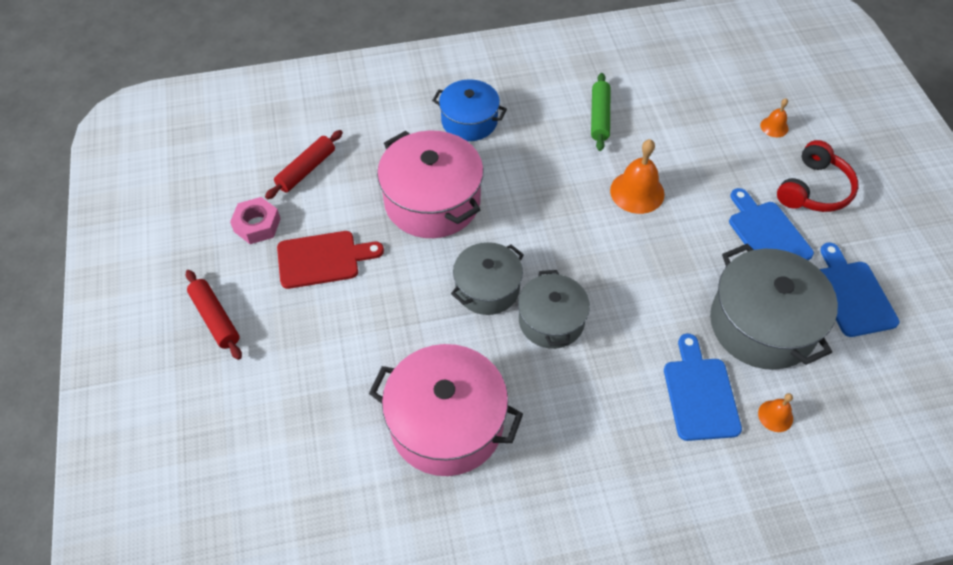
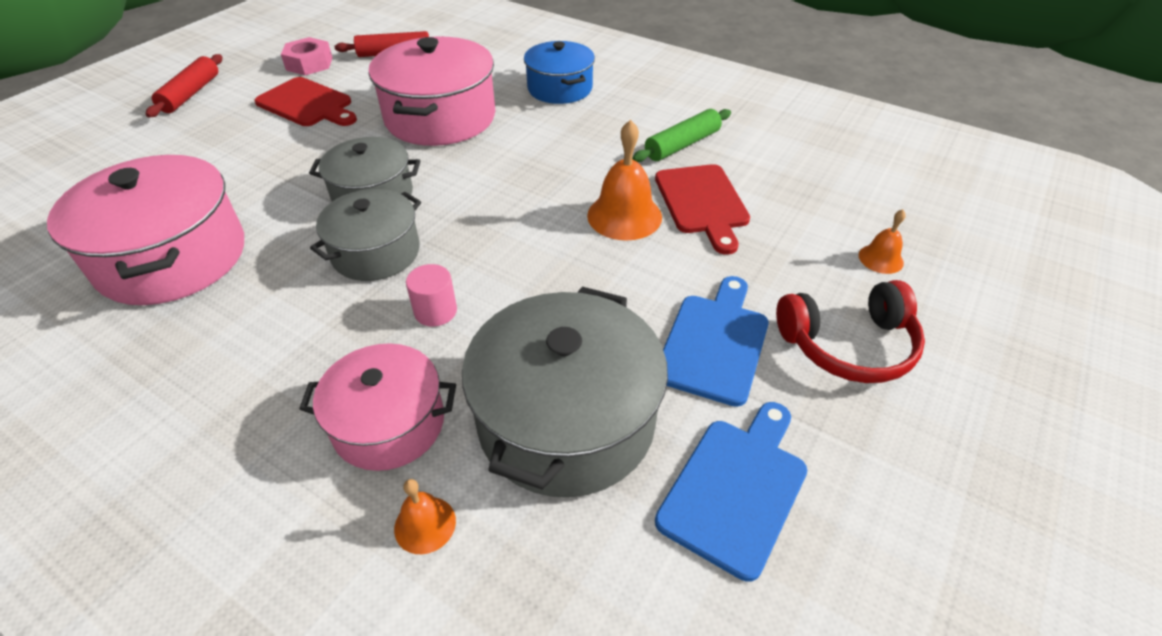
camera: 45 degrees right, 10 degrees down
(633, 325) = (435, 311): none -> pink cylinder
(661, 153) = (702, 203): none -> red cutting board
(700, 394) = (389, 424): blue cutting board -> pink pot

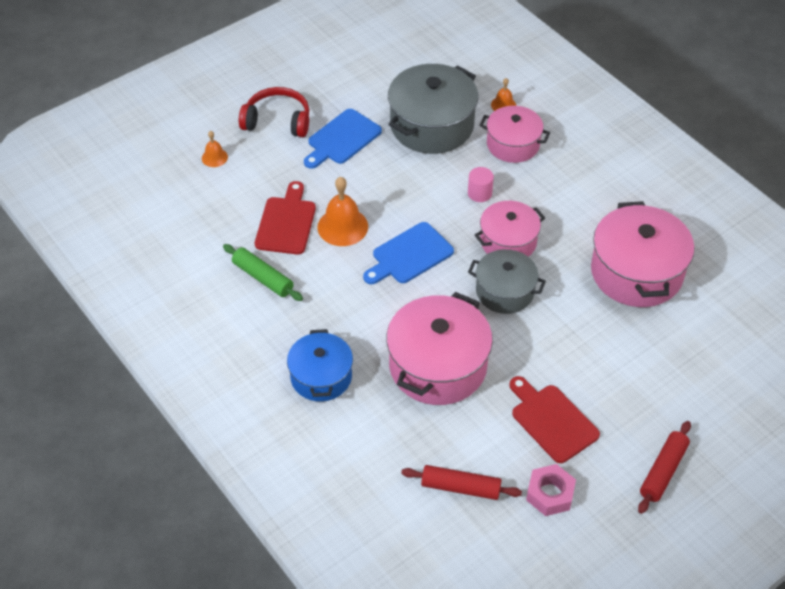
camera: 160 degrees left, 5 degrees up
(376, 252) = (508, 241): grey pot -> pink pot
(682, 145) = (263, 278): green rolling pin -> green rolling pin turned 60 degrees clockwise
(736, 488) = (374, 85): blue cutting board -> blue cutting board (409, 255)

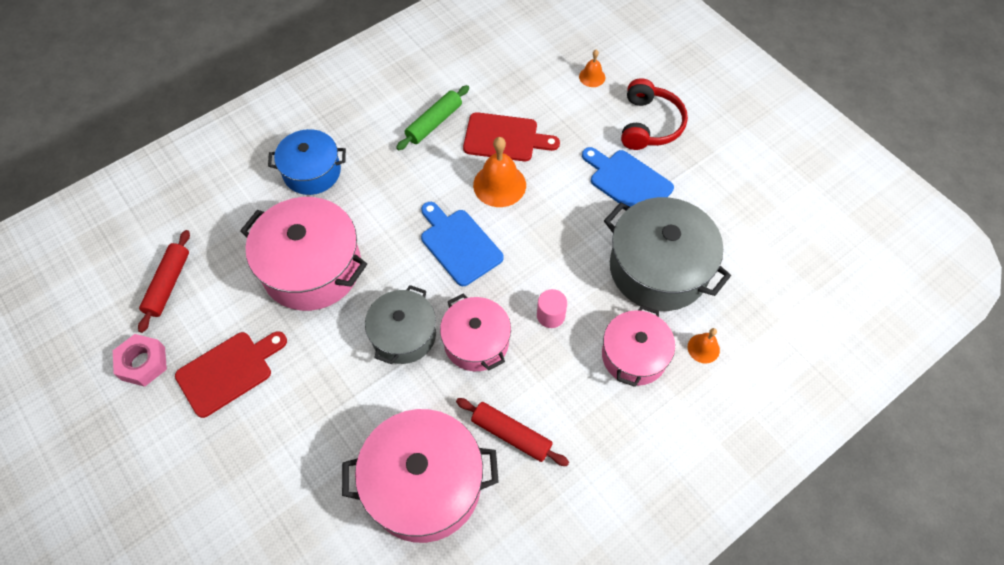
camera: 90 degrees right, 10 degrees up
(663, 471) = (144, 480): red rolling pin -> red rolling pin (511, 434)

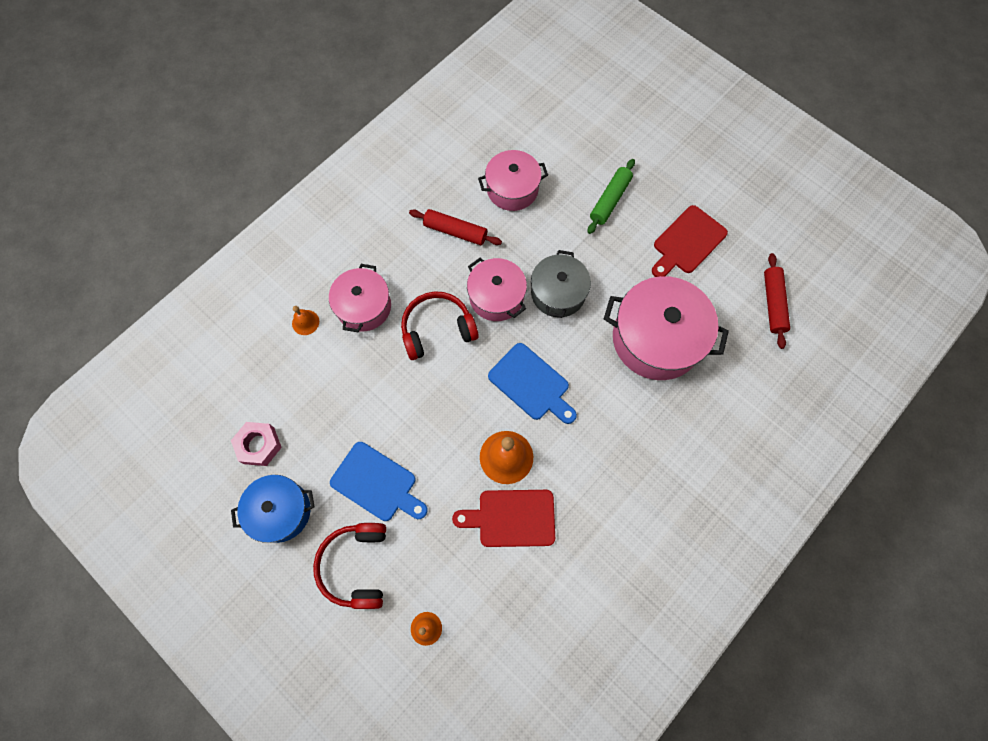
camera: 170 degrees right, 10 degrees up
(143, 363) = (757, 237): pink nut -> pink nut (259, 445)
(312, 172) = (696, 440): blue pot -> blue pot (280, 511)
(424, 484) = (512, 189): pink pot -> pink pot, size x0.63
(434, 123) = (592, 525): green rolling pin -> green rolling pin (610, 200)
(550, 315) = (437, 330): pink cylinder -> red headphones
(658, 268) = (344, 390): grey pot -> none

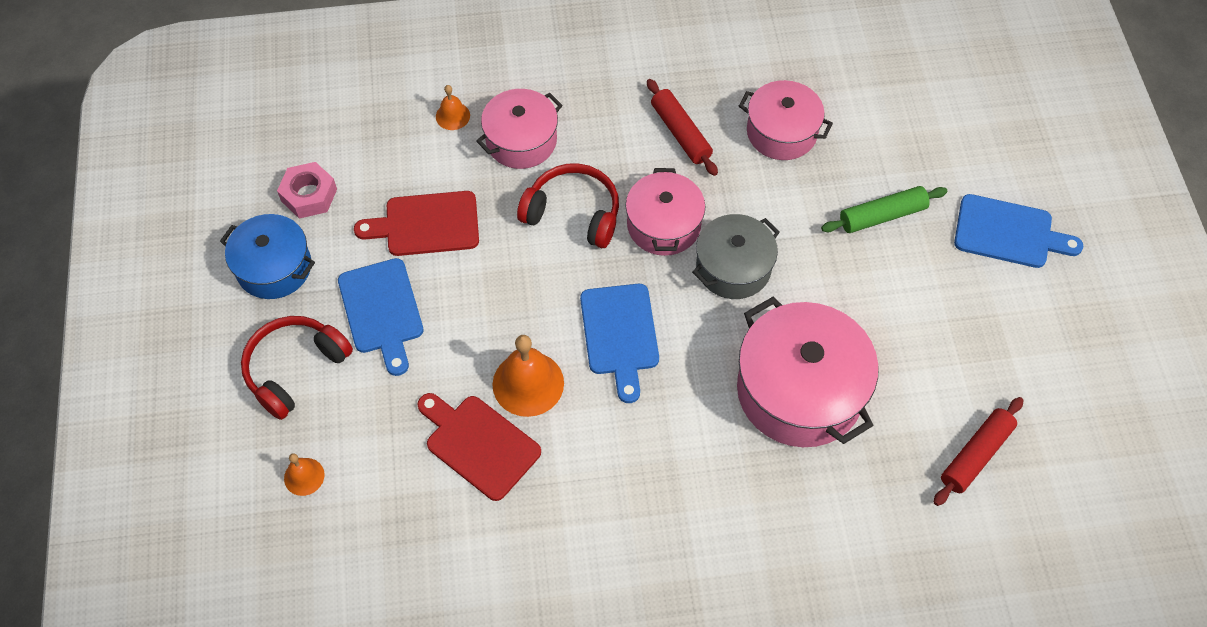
camera: 40 degrees right, 10 degrees down
(682, 161) = (1009, 233): none -> blue cutting board
(687, 242) = (932, 319): red cutting board -> red cutting board (426, 224)

